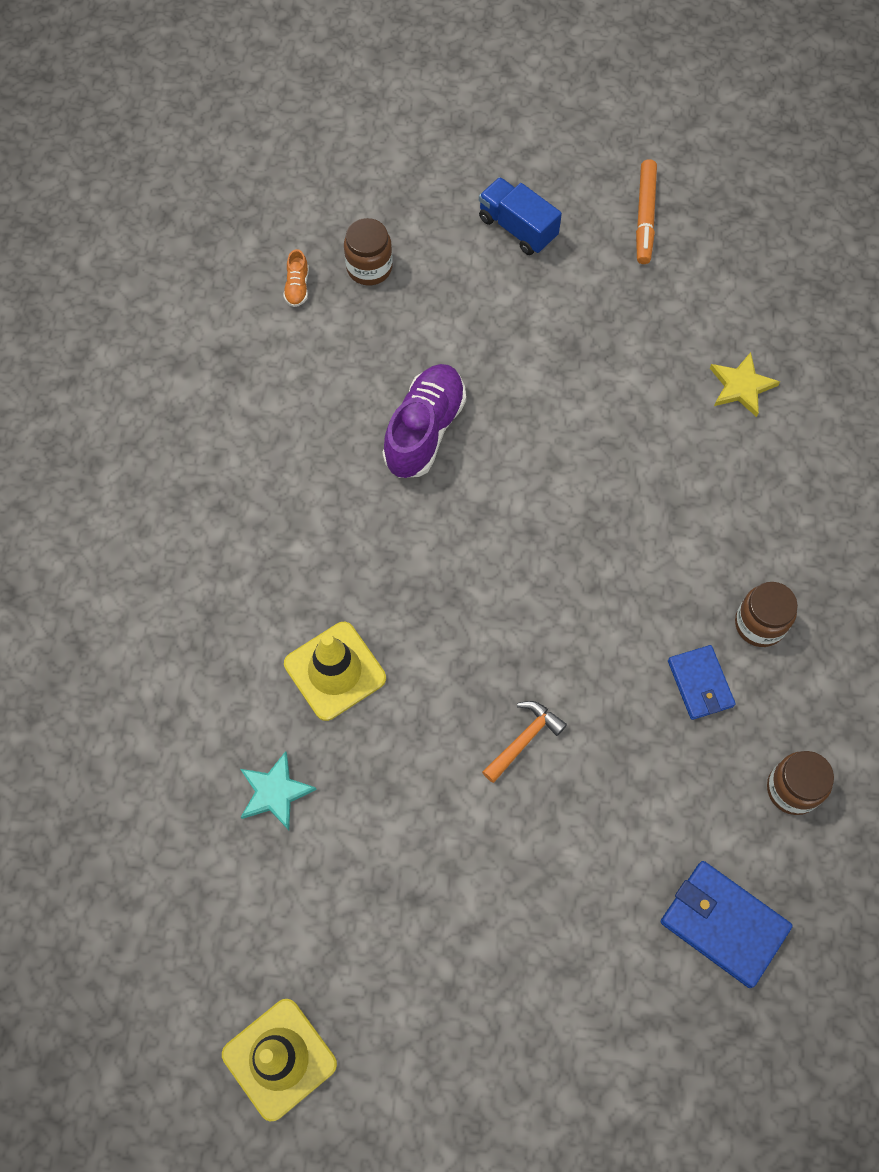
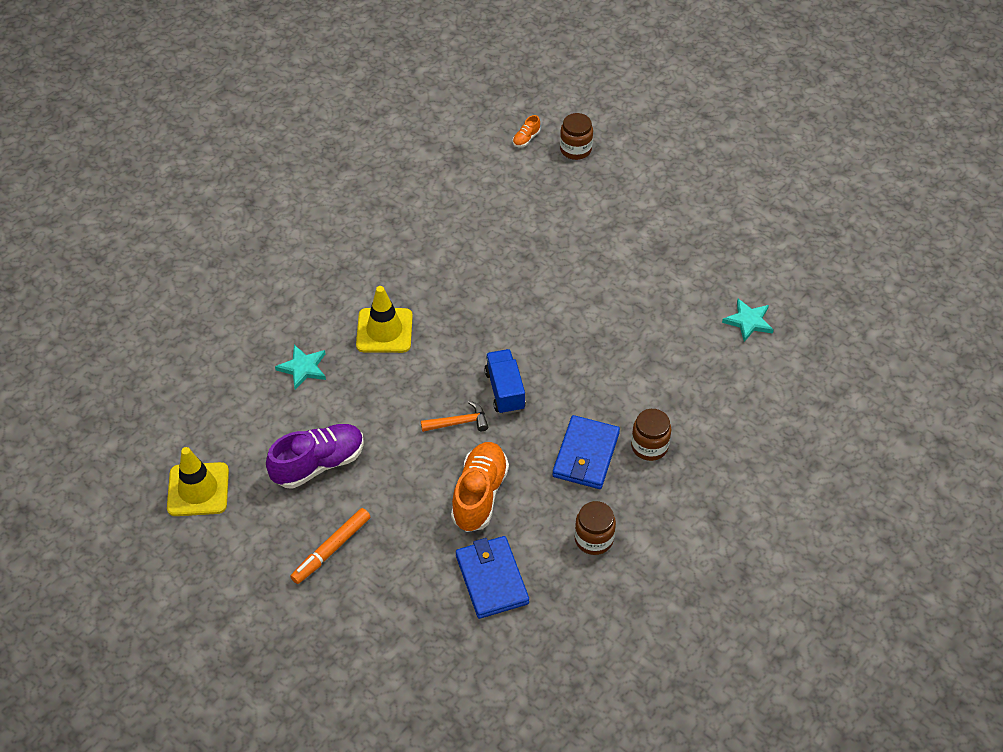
camera: 35 degrees right, 15 degrees down
(424, 430) = (536, 244): purple shoe -> purple shoe (318, 464)
(517, 228) = (681, 173): blue truck -> blue truck (505, 390)
(623, 821) = (479, 494): none -> orange shoe
(645, 217) = (766, 205): orange marker -> orange marker (331, 549)
(700, 684) = (585, 455): blue wallet -> blue wallet, size x1.52
(741, 386) = (748, 321): yellow star -> turquoise star

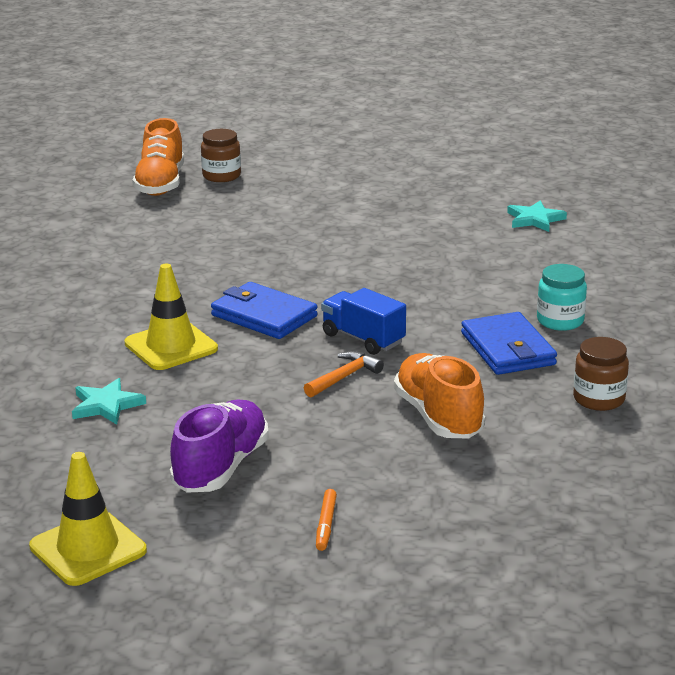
camera: 35 degrees left, 25 degrees down
(331, 549) = (326, 525): orange marker -> orange marker, size x0.61
(492, 579) = (538, 469): blue wallet -> blue wallet (264, 316)
(526, 139) = (160, 184): orange shoe -> orange shoe, size x2.28
(649, 446) = (560, 321): brown jar -> turquoise jar

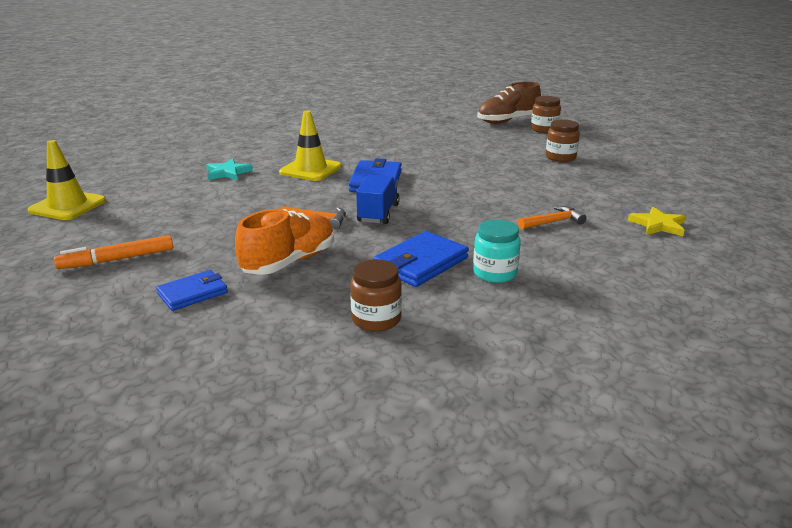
camera: 60 degrees right, 0 degrees up
(160, 184) = (507, 121): orange shoe -> brown shoe
(221, 467) = (175, 215): purple shoe -> none
(321, 199) = (560, 157): none -> brown jar
(326, 525) = (117, 259): orange marker -> orange marker, size x1.64
(463, 486) = (193, 293): none -> blue wallet
(481, 260) = (553, 222): none -> orange hammer
(535, 219) = (658, 225): turquoise star -> yellow star

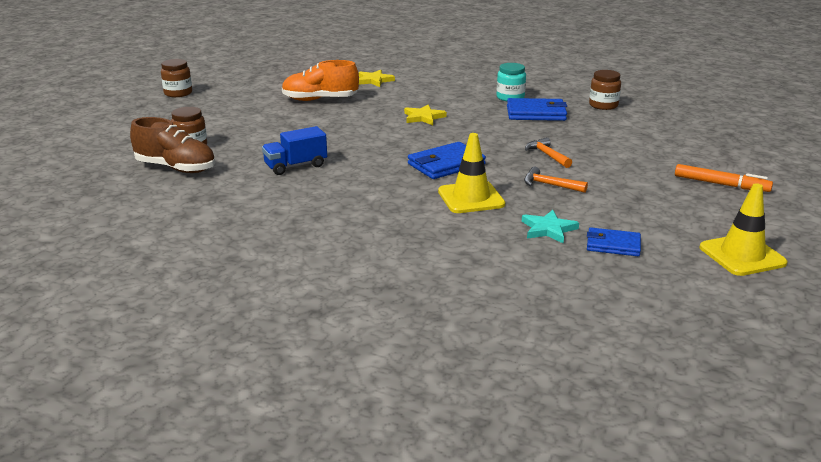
camera: 130 degrees left, 0 degrees up
(193, 293) = (685, 147): blue wallet -> blue wallet (613, 245)
(289, 262) = (607, 140): orange shoe -> orange shoe (320, 100)
(378, 213) = (499, 143): blue truck -> blue truck (295, 166)
(495, 208) = (423, 117): none -> yellow star
(553, 222) = (417, 100): orange hammer -> orange hammer (549, 185)
(560, 157) = (275, 124): brown jar -> brown jar (178, 93)

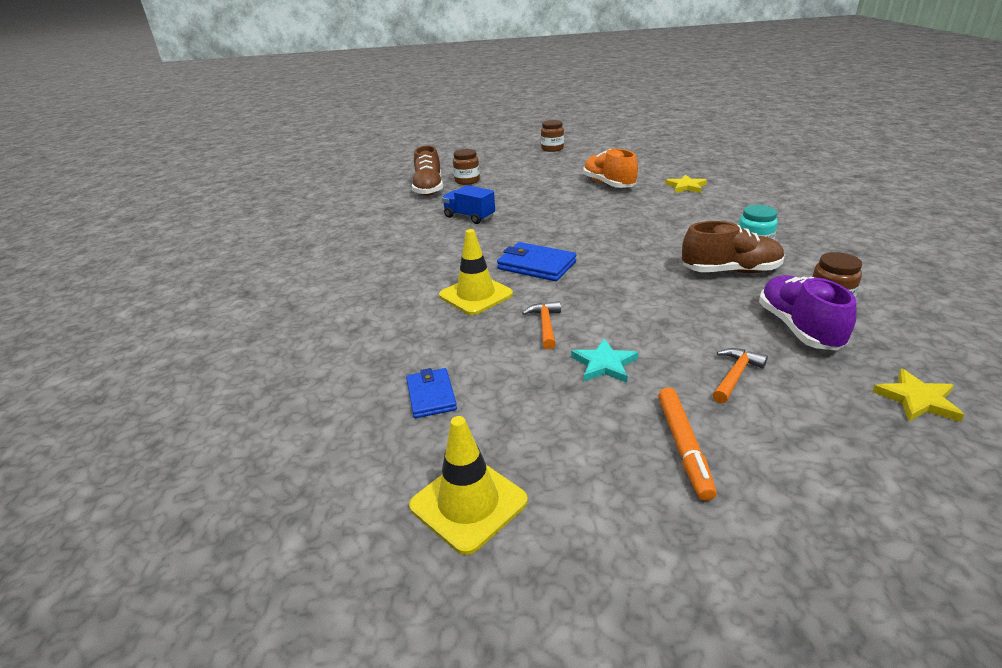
camera: 65 degrees right, 5 degrees up
(423, 117) = (631, 227): yellow star -> yellow star (917, 399)
(536, 113) = (730, 271): blue wallet -> brown shoe
(547, 155) = (621, 305): orange hammer -> orange hammer (735, 375)
(548, 229) = (440, 349): turquoise star -> turquoise star (604, 364)
(625, 121) = (798, 328): none -> purple shoe

